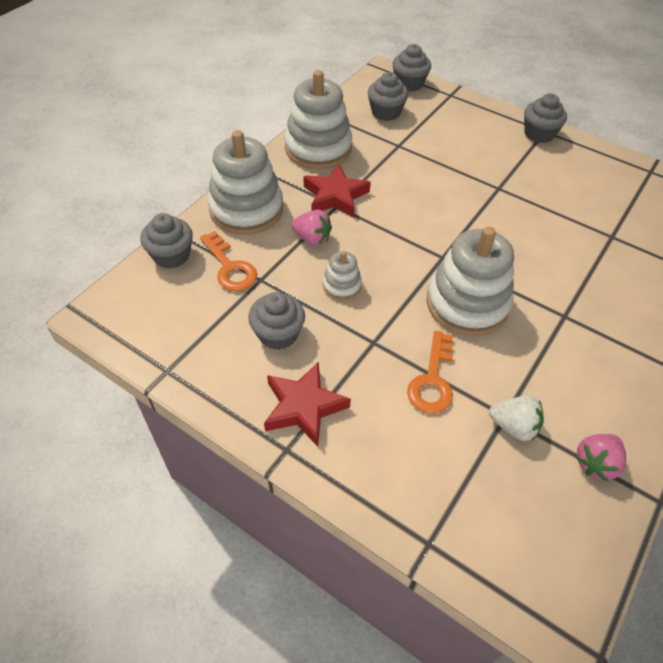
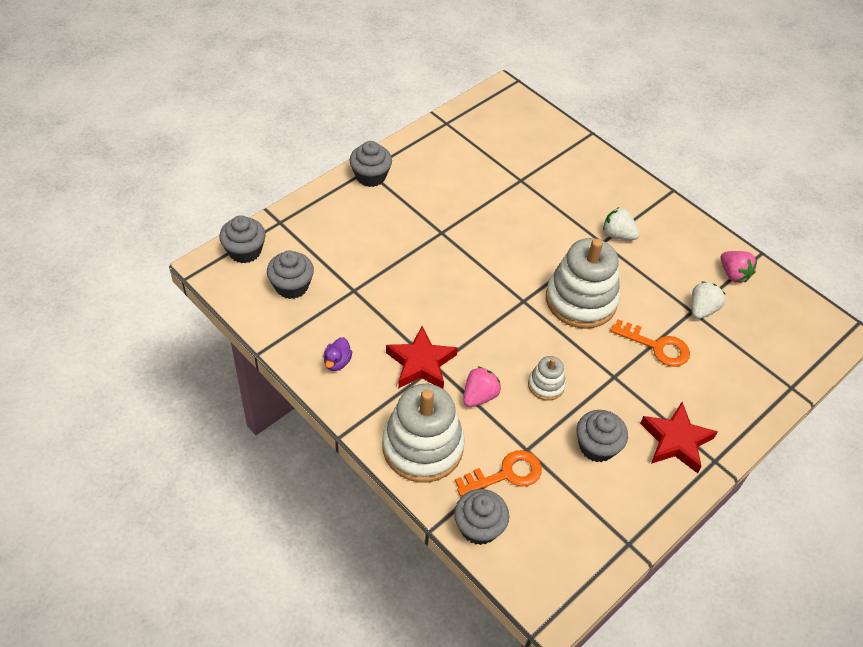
camera: 80 degrees left, 0 degrees up
(318, 148) = (337, 362): white stacking toy -> purple duck
(586, 329) = (618, 235): none -> white strawberry

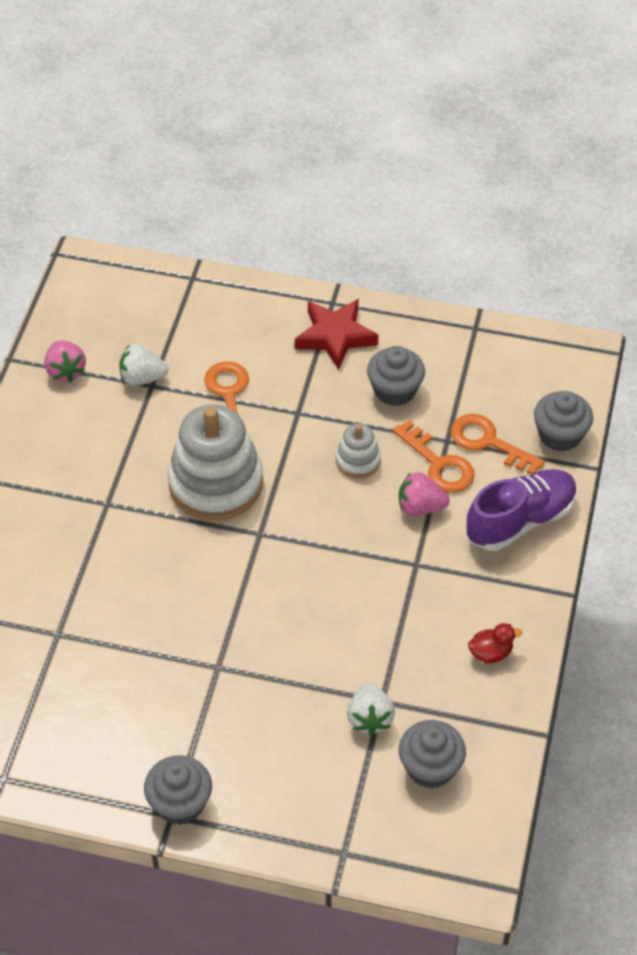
camera: 120 degrees left, 0 degrees up
(245, 251) = (422, 857): grey cupcake -> none
(337, 362) = (491, 653): purple duck -> red duck
(421, 363) = (425, 578): red star -> none
(422, 447) = (520, 521): white stacking toy -> purple shoe
(509, 430) = (438, 464): none -> orange key
(618, 235) = (82, 494): white strawberry -> white strawberry (369, 718)
(733, 274) = (65, 371): pink strawberry -> pink strawberry turned 135 degrees clockwise

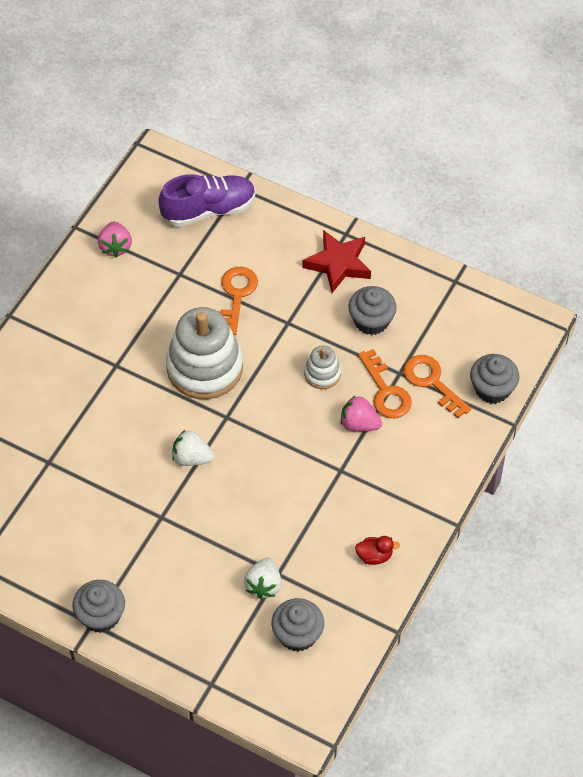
camera: 15 degrees right, 5 degrees up
(142, 378) = (174, 266): white strawberry -> white strawberry (192, 458)
(520, 521) = (435, 453): purple shoe -> purple shoe (208, 210)

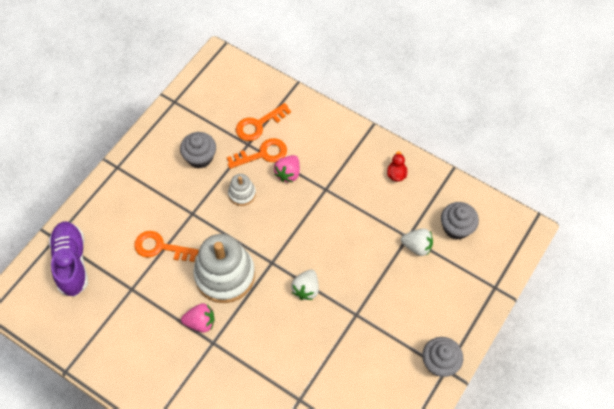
camera: 85 degrees left, 5 degrees up
(115, 247) = (93, 338): pink strawberry -> pink strawberry (200, 322)
(338, 264) = (144, 174): red star -> none
(492, 389) = (269, 90): grey cupcake -> none

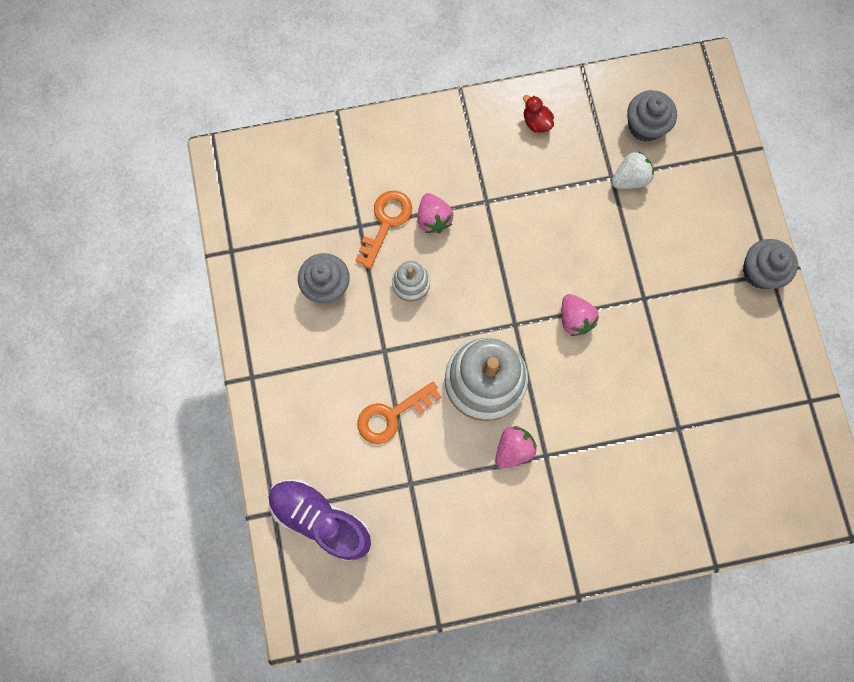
camera: 45 degrees left, 15 degrees up
(258, 125) = (347, 195): orange key -> none
(306, 289) = (574, 319): white strawberry -> pink strawberry

